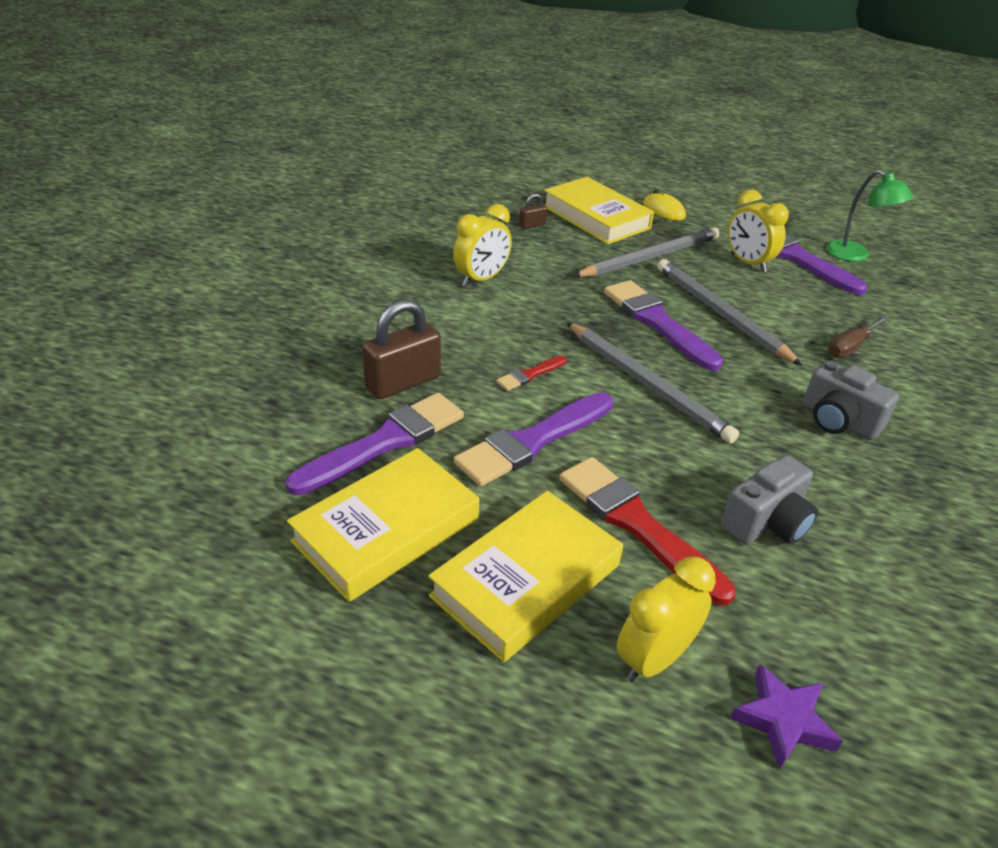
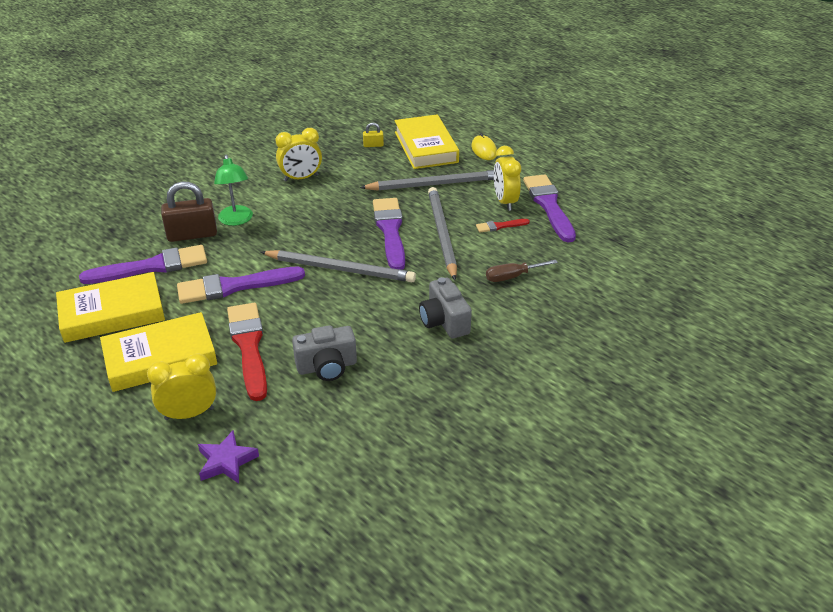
camera: 25 degrees right, 0 degrees up
(530, 375) = (271, 247): red brush -> red brush (500, 226)
(532, 225) = (373, 145): brown padlock -> yellow padlock
(647, 384) = (340, 269): grey pencil -> grey pencil turned 60 degrees counterclockwise
(855, 255) = (600, 212): green lamp -> green lamp (236, 220)

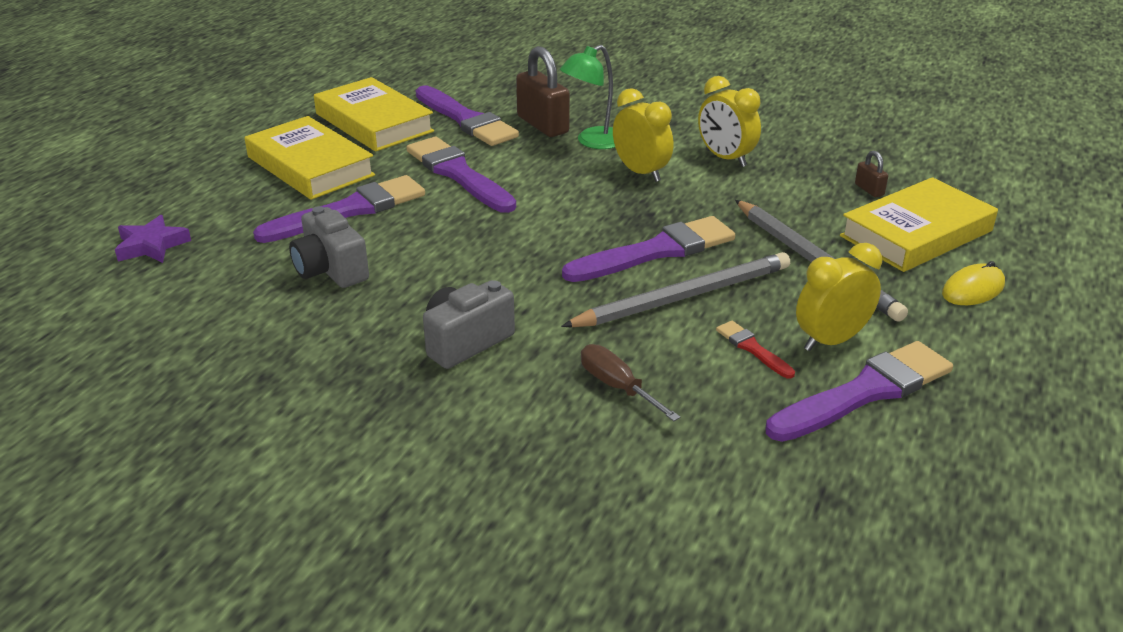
camera: 70 degrees right, 5 degrees down
(189, 414) = (224, 205): yellow clock -> yellow clock (641, 172)
(249, 346) = (349, 210): red brush -> purple brush
(340, 269) = (538, 233): grey pencil -> none
(373, 145) = (869, 190): yellow padlock -> brown padlock

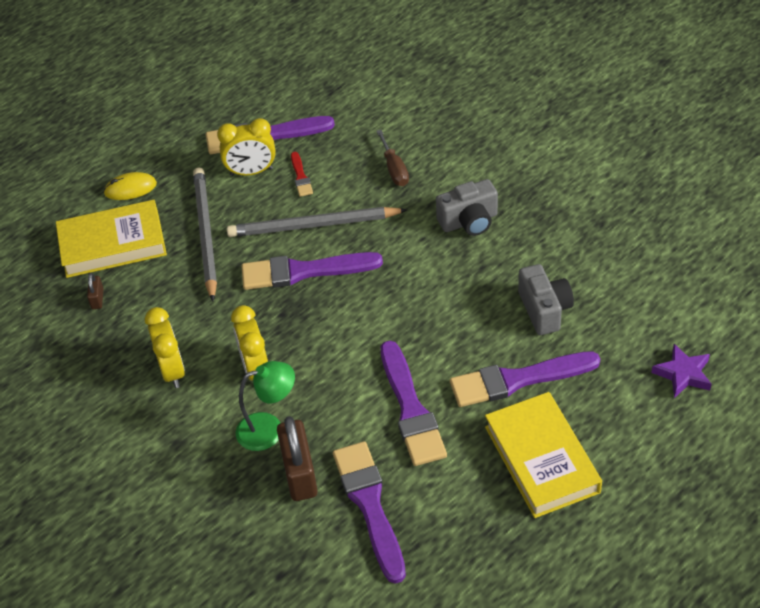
camera: 155 degrees left, 15 degrees up
(374, 122) = (464, 527): yellow book -> none

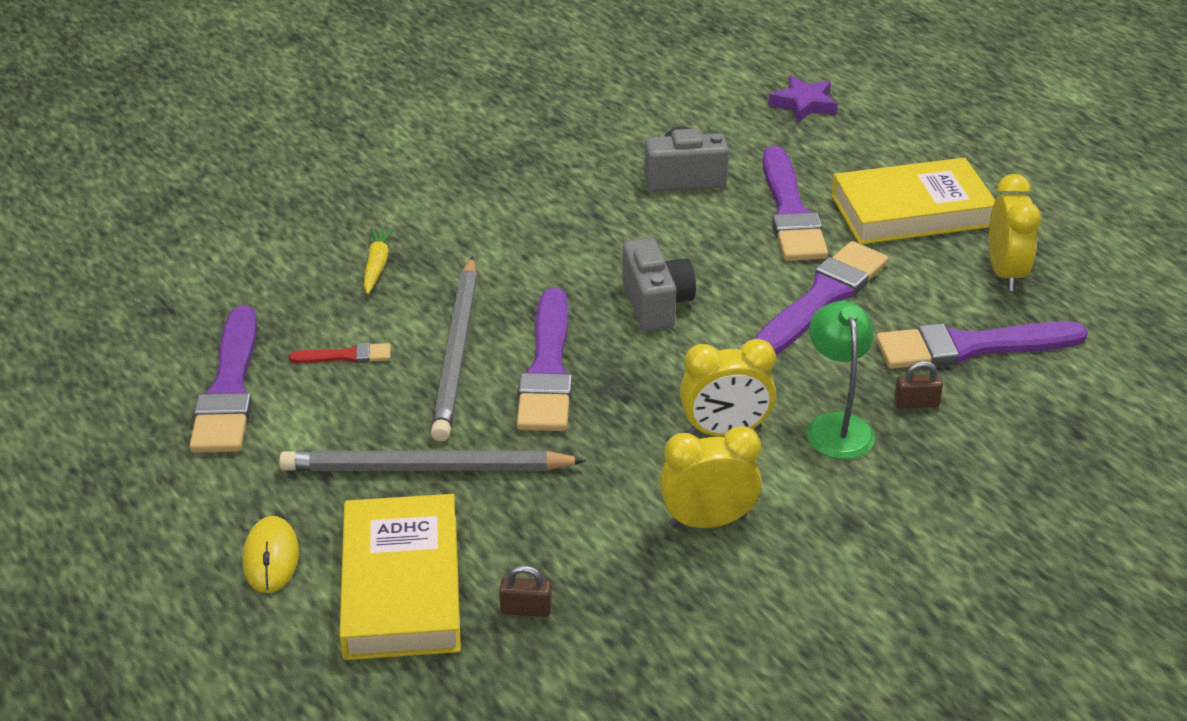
camera: 85 degrees left, 10 degrees down
(251, 172) = (306, 407): yellow clock -> yellow clock (1005, 273)
(299, 473) = (916, 403): brown padlock -> brown padlock, size x0.47
(394, 169) = (377, 265): brown screwdriver -> yellow carrot
(411, 409) = (822, 298): purple brush -> purple brush turned 45 degrees counterclockwise
(469, 221) = (510, 214): grey camera -> grey camera (656, 303)

